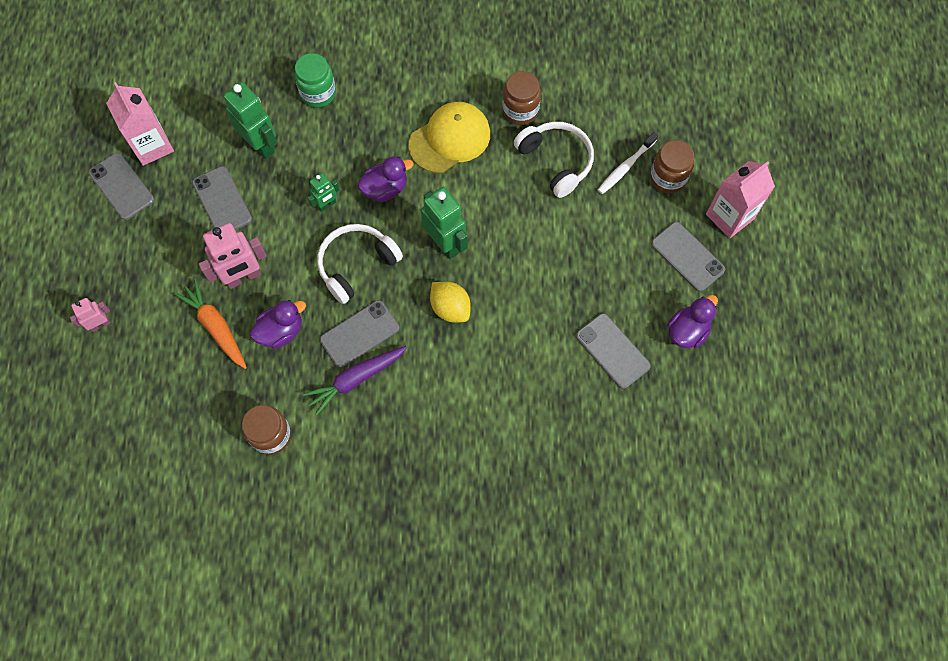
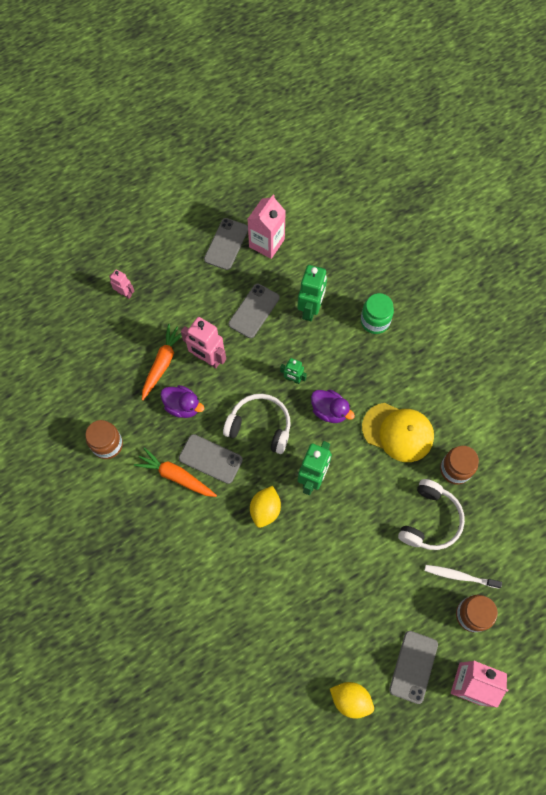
camera: 60 degrees right, 0 degrees up
(356, 380) = (176, 476): purple carrot -> orange carrot
(612, 350) = (301, 648): grey phone -> none
(687, 331) = (350, 699): purple duck -> yellow lemon

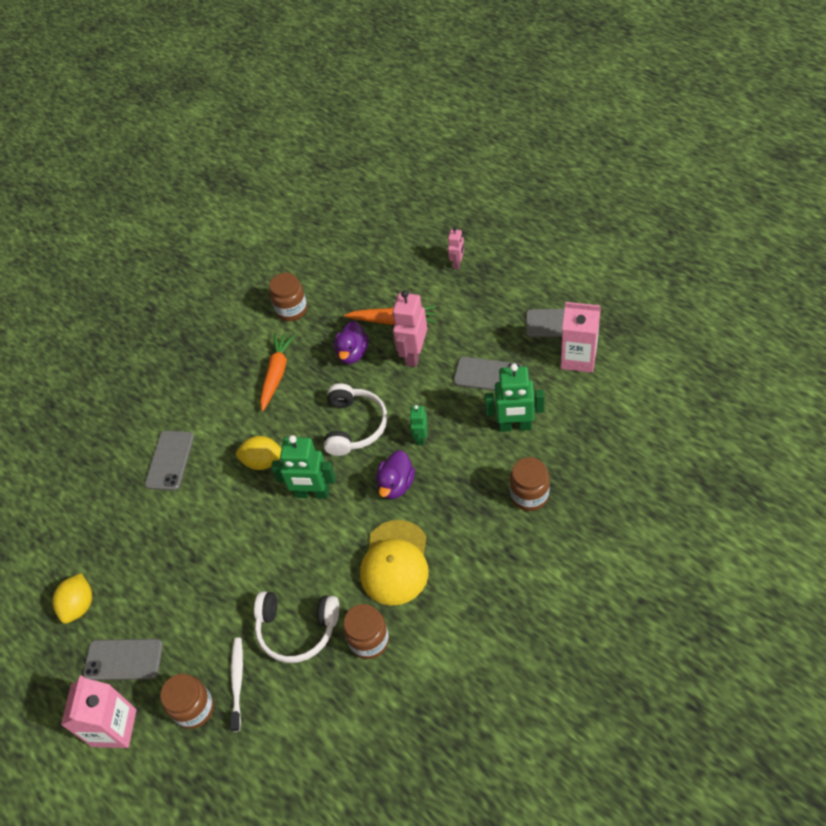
camera: 80 degrees right, 15 degrees down
(210, 459) = (304, 396): grey phone -> grey phone (170, 460)
(375, 321) = (529, 495): green jar -> brown jar

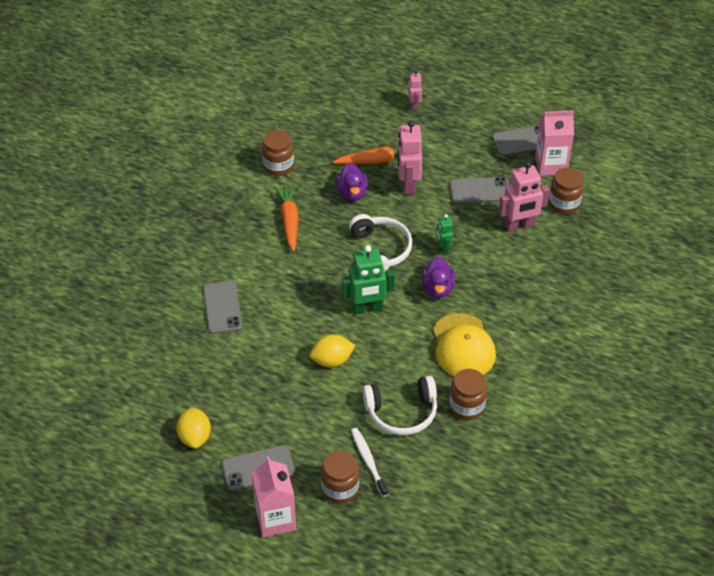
camera: 25 degrees left, 5 degrees down
(263, 461) = (310, 292): yellow lemon -> yellow lemon (332, 360)
(515, 426) = (519, 226): green robot -> pink robot
(529, 495) = (553, 275): brown jar -> brown jar (564, 204)

